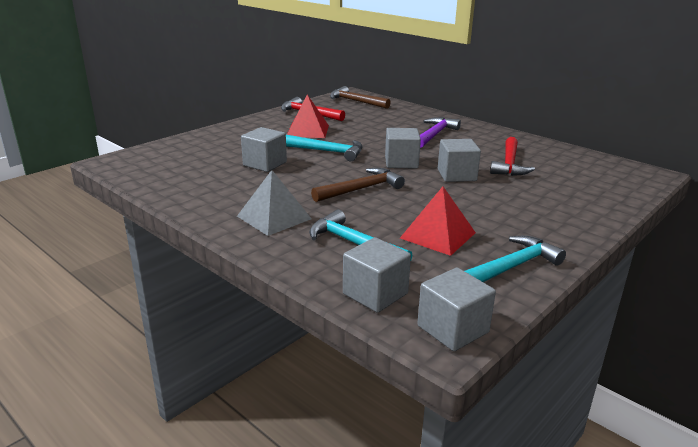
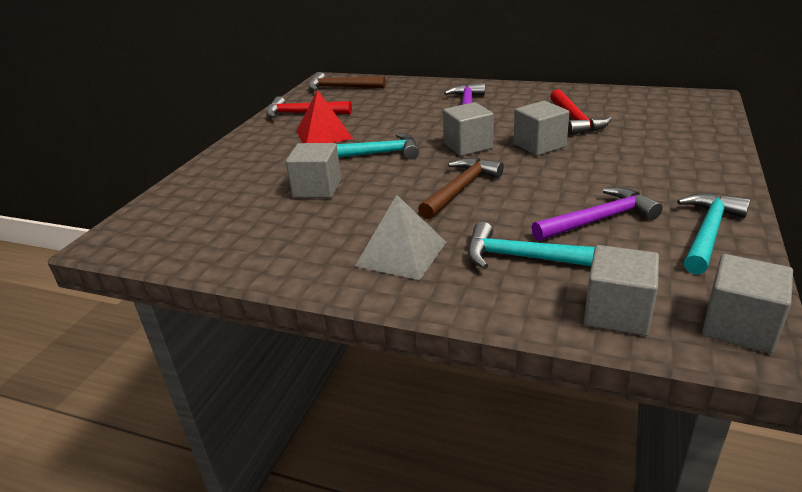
camera: 20 degrees left, 5 degrees up
(438, 235) = (599, 220): red pyramid -> purple hammer

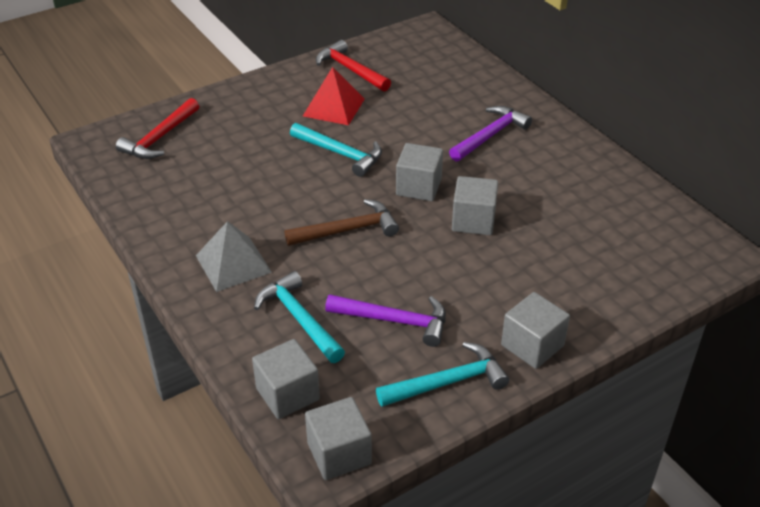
camera: 35 degrees right, 10 degrees up
(317, 188) = (257, 168): grey cube -> grey cube (532, 345)
(341, 87) = (423, 48): brown hammer -> none
(575, 120) = (552, 209): red hammer -> red hammer (160, 138)

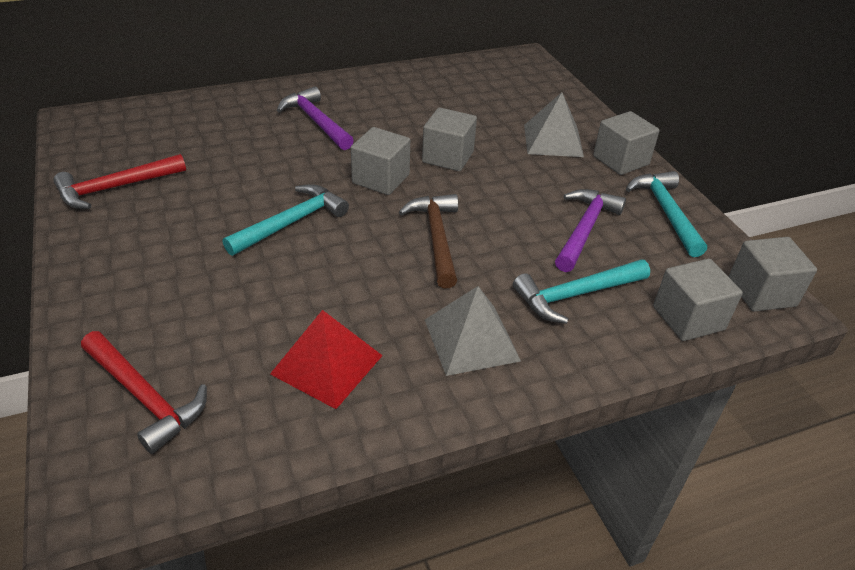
camera: 80 degrees left, 0 degrees up
(334, 107) = (189, 213): red pyramid -> red pyramid (327, 364)
(544, 290) = (553, 140): none -> grey pyramid

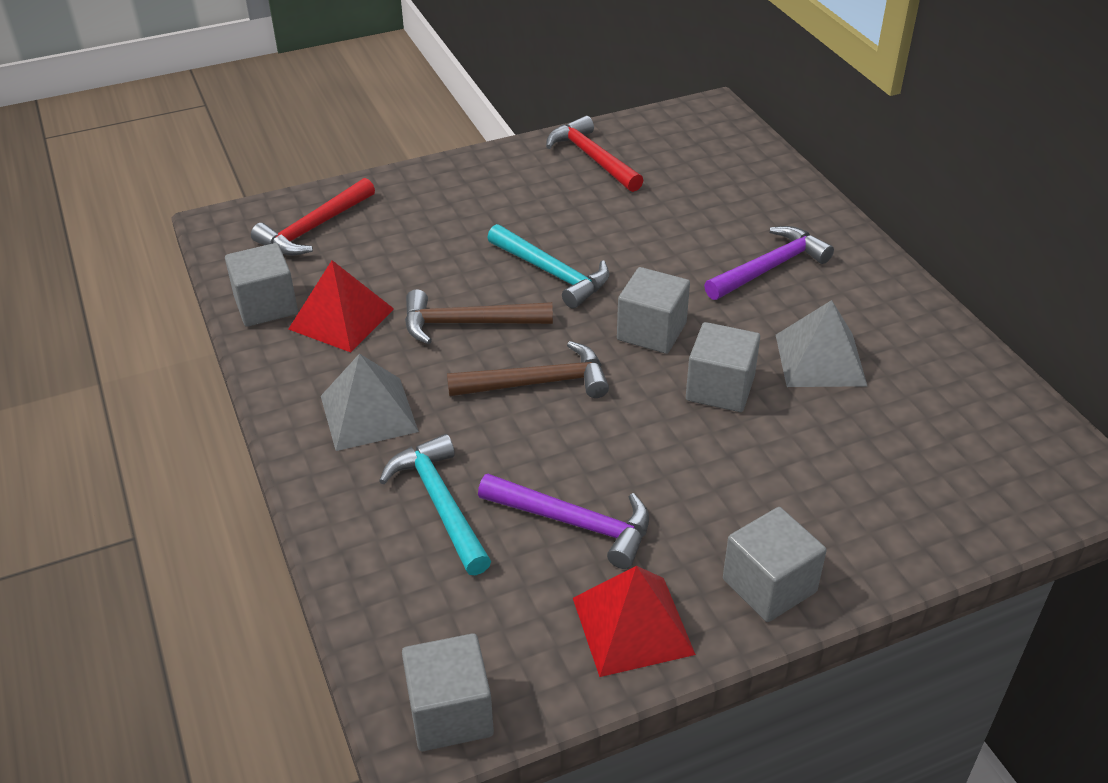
camera: 90 degrees right, 0 degrees up
(352, 275) = (467, 323): none -> brown hammer
(553, 140) = (804, 503): grey pyramid -> grey pyramid (820, 360)
(666, 212) = (632, 625): turquoise hammer -> red pyramid
(688, 318) = (398, 613): grey cube -> grey cube (266, 305)

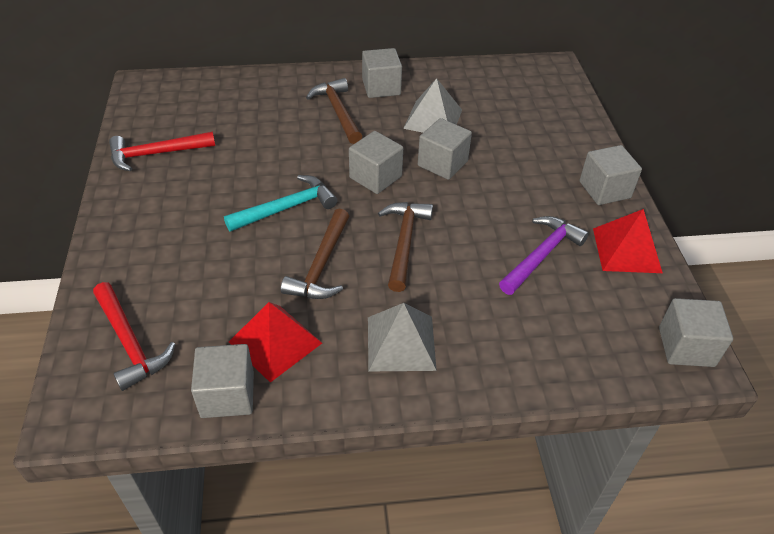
camera: 75 degrees left, 5 degrees up
(440, 503) = (508, 318): turquoise hammer -> none
(770, 267) = (338, 111): purple hammer -> brown hammer
(859, 293) = (381, 87): none -> grey cube

